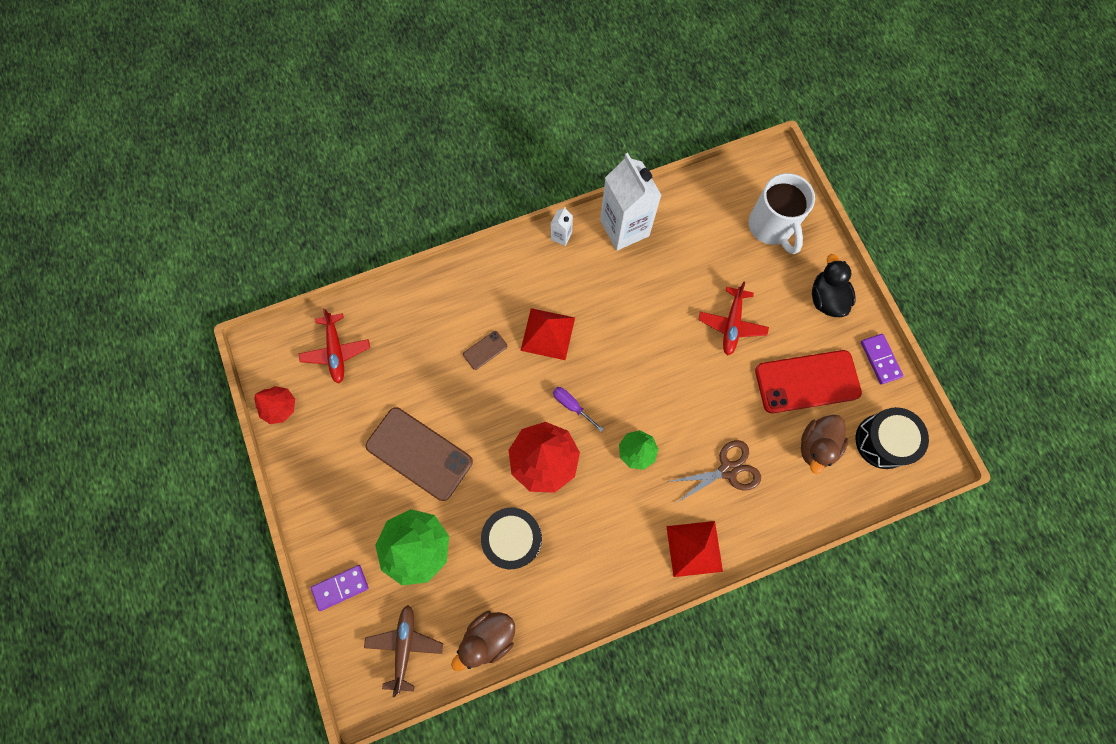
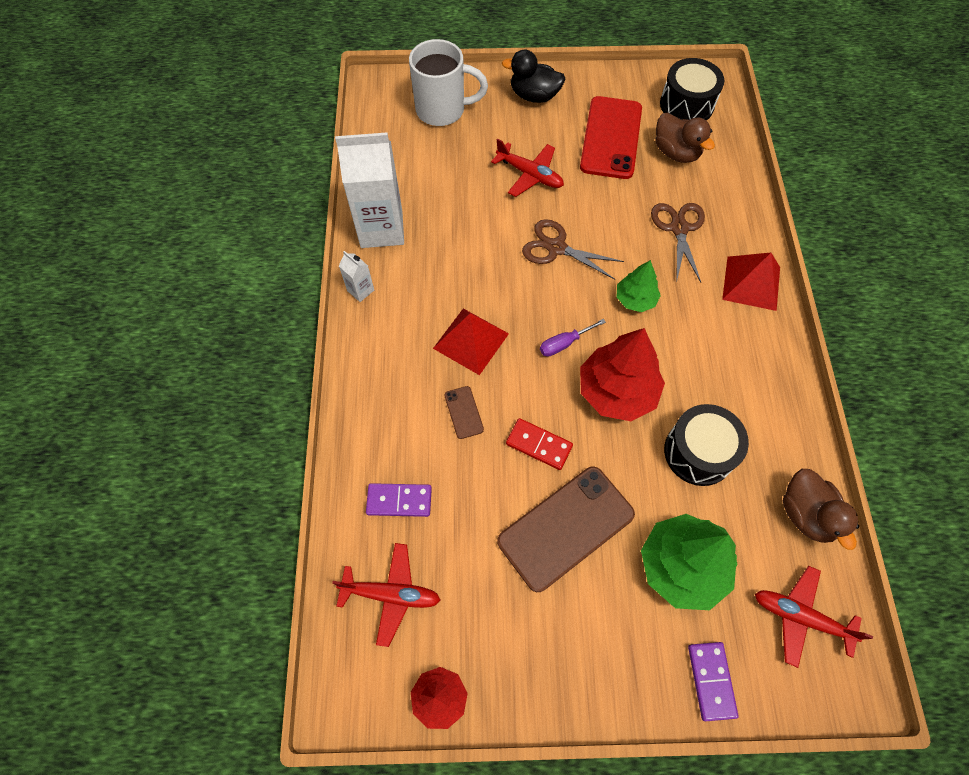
camera: 70 degrees left, 10 degrees down
(405, 646) = (800, 617): brown plane -> red plane
(477, 414) = (539, 445): none -> red domino
(663, 371) = (556, 248): none -> brown scissors
(880, 359) = (609, 80): purple domino -> purple domino (399, 501)

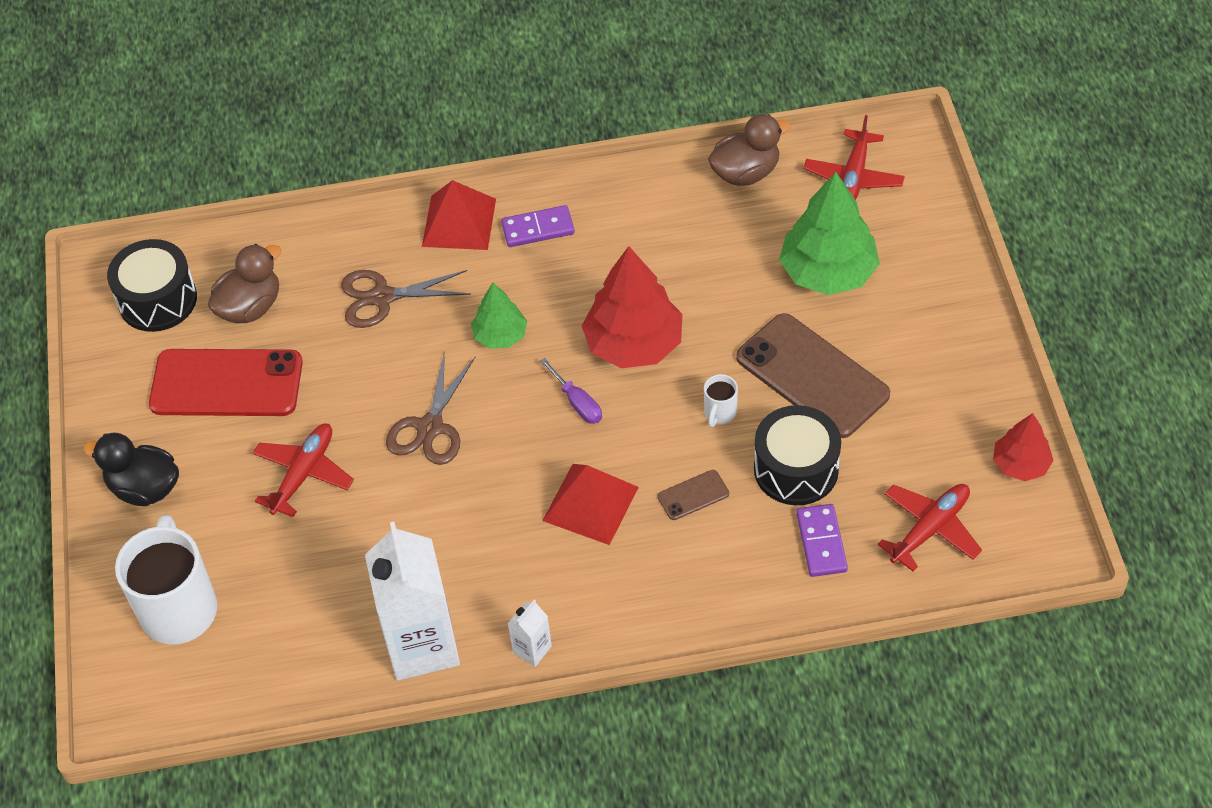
camera: 95 degrees left, 10 degrees down
(391, 594) = (930, 529): red plane -> red plane turned 45 degrees clockwise
(534, 96) = (144, 488): black duck -> black duck turned 105 degrees clockwise
(539, 445) = (719, 413): red domino -> white mug
(698, 452) = (695, 264): black drum -> black drum (796, 469)
(711, 680) = (934, 244): purple domino -> purple domino (538, 228)

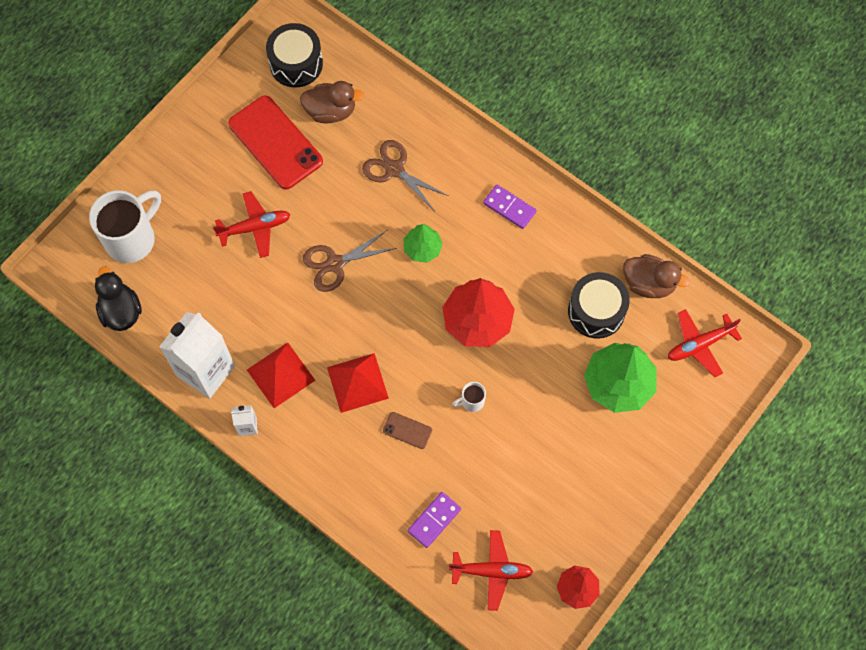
camera: 45 degrees right, 15 degrees up
(144, 488) = (183, 161): black duck -> black duck (121, 311)
(459, 222) = (477, 164): red pyramid -> red pyramid (280, 375)
(577, 403) = (414, 323): purple screwdriver -> none
(796, 469) = (469, 470): black drum -> black drum (596, 311)
(812, 376) = (539, 431): brown phone -> none

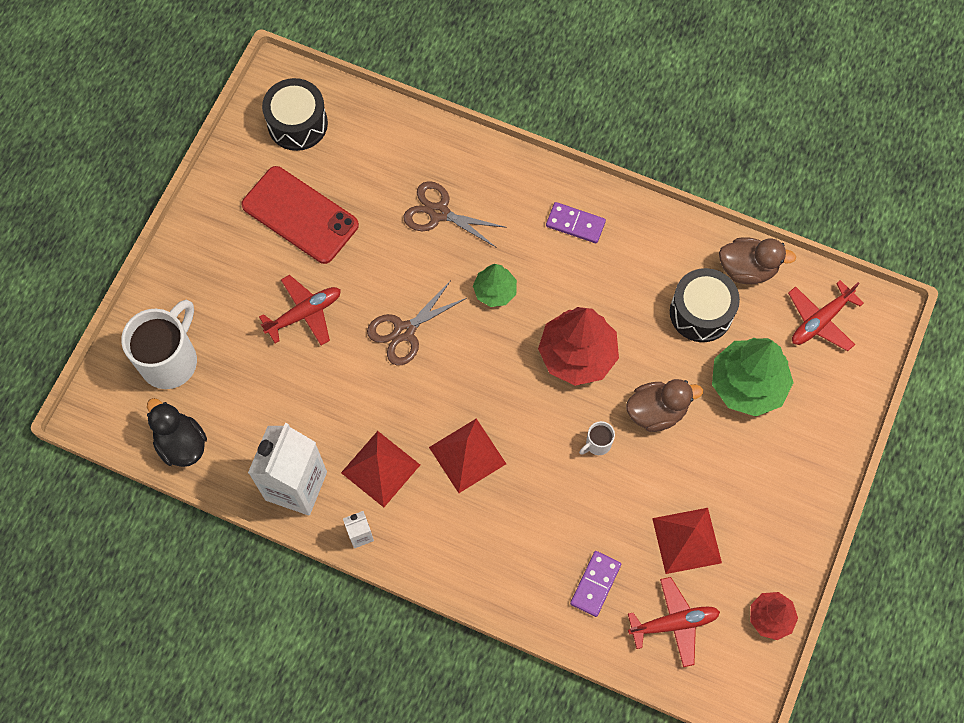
camera: 15 degrees left, 0 degrees up
(331, 111) = (351, 166): brown duck -> brown duck (656, 411)
(407, 430) = (537, 493): brown phone -> none
(524, 503) = (686, 540): none -> red pyramid

